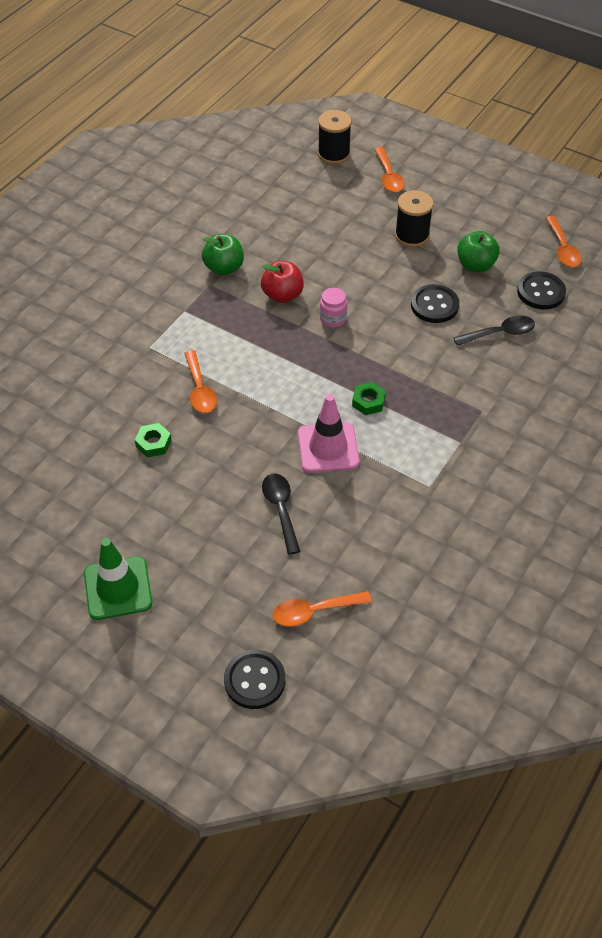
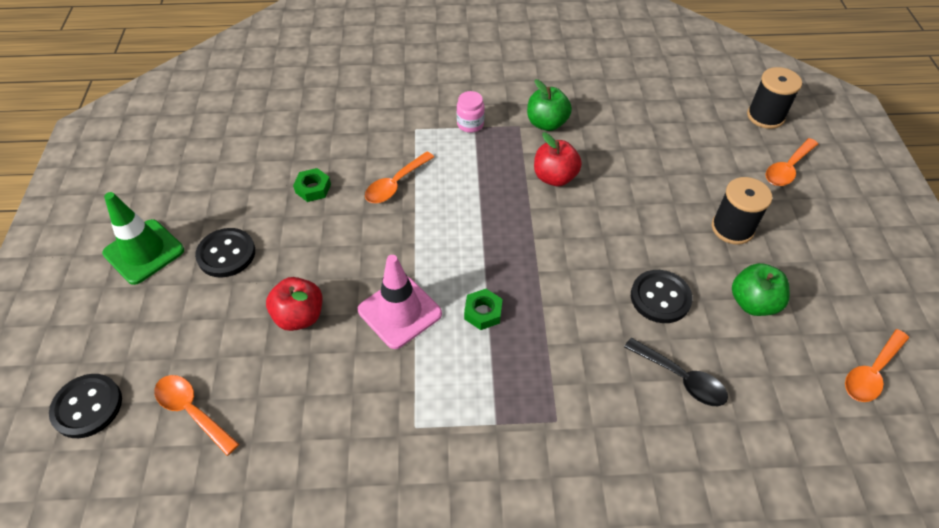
camera: 55 degrees right, 0 degrees up
(281, 509) = (299, 316): black spoon -> red apple
(333, 319) = (562, 228): pink jar -> pink jar (470, 124)
(541, 292) = (782, 386): black button -> black button (226, 254)

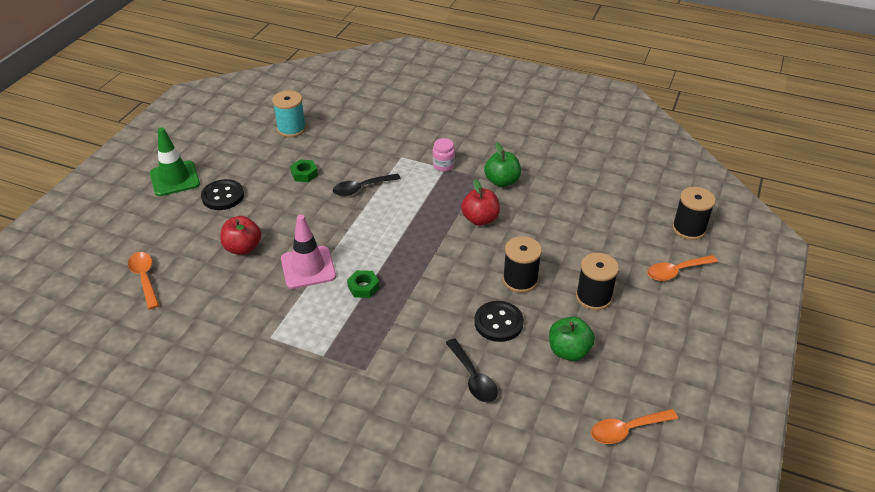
camera: 25 degrees right, 10 degrees down
(87, 407) = (89, 254): black button -> none
(258, 134) = (291, 129): none -> turquoise spool
(395, 184) = (361, 188): orange spoon -> black spoon
(646, 236) = (520, 280): none -> black spool

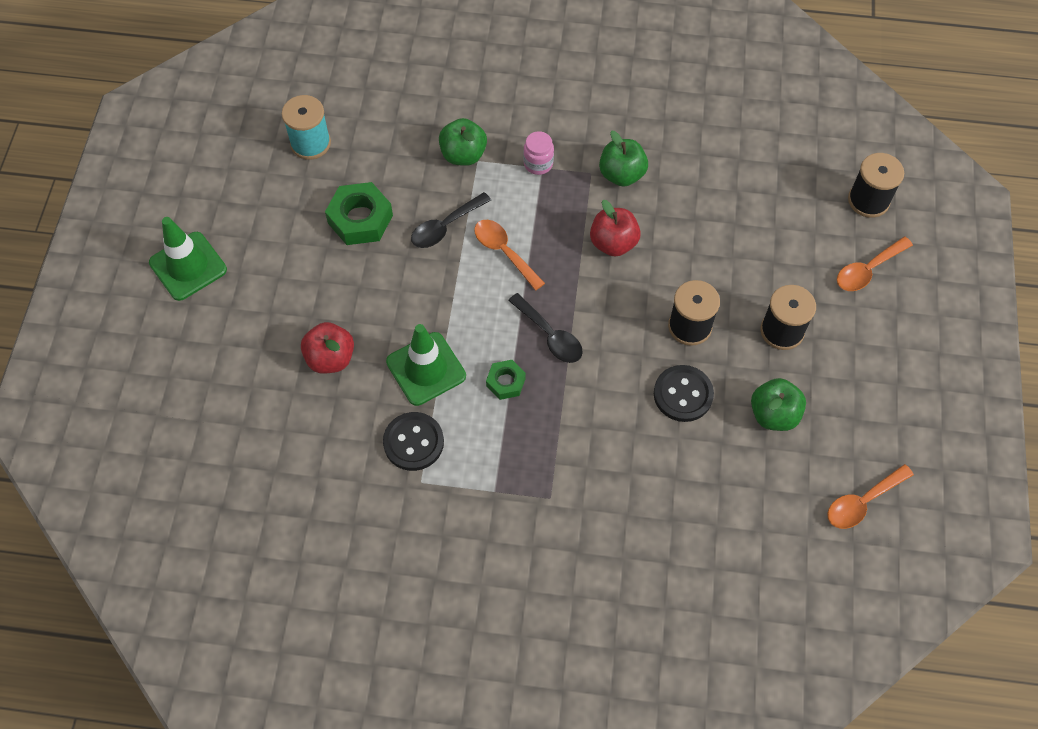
camera: 15 degrees left, 20 degrees up
(144, 278) = (225, 434): orange spoon -> orange spoon (504, 252)
(223, 196) = (267, 281): black button -> black button (413, 442)
(304, 174) = (360, 219): green nut -> green nut, size x1.74
(308, 267) = (426, 369): pink traffic cone -> green traffic cone
(392, 152) = (463, 155): none -> green apple
(473, 378) = (677, 477): black spoon -> black spoon (550, 335)

